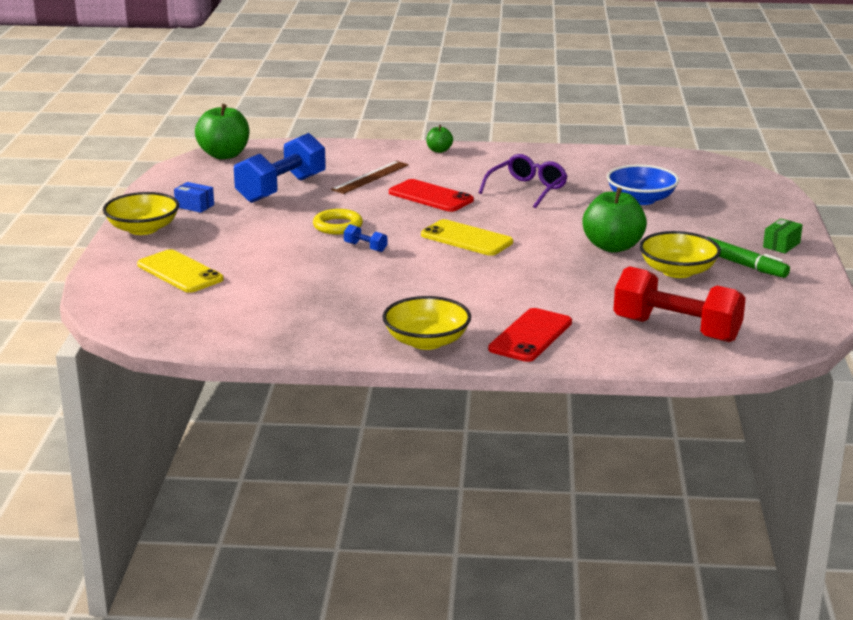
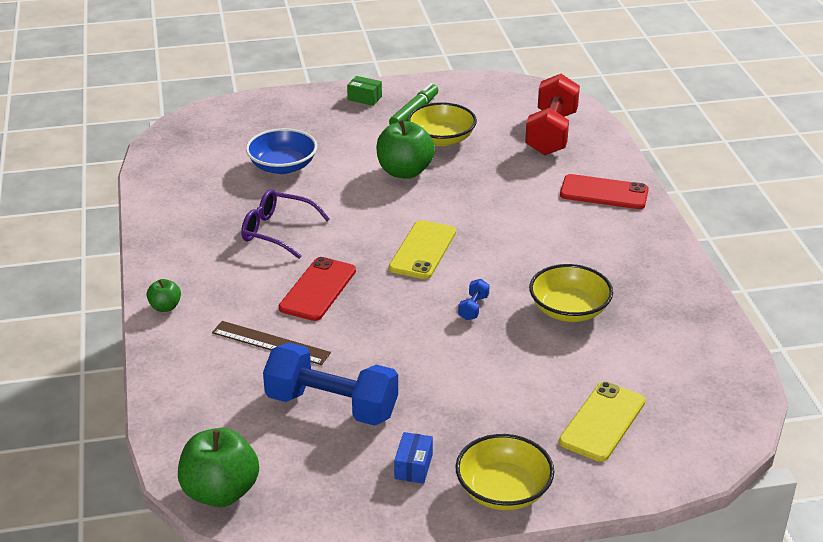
camera: 105 degrees left, 10 degrees up
(337, 226) = (426, 337): yellow ring -> none
(426, 341) = (647, 239): yellow bowl -> yellow bowl (569, 310)

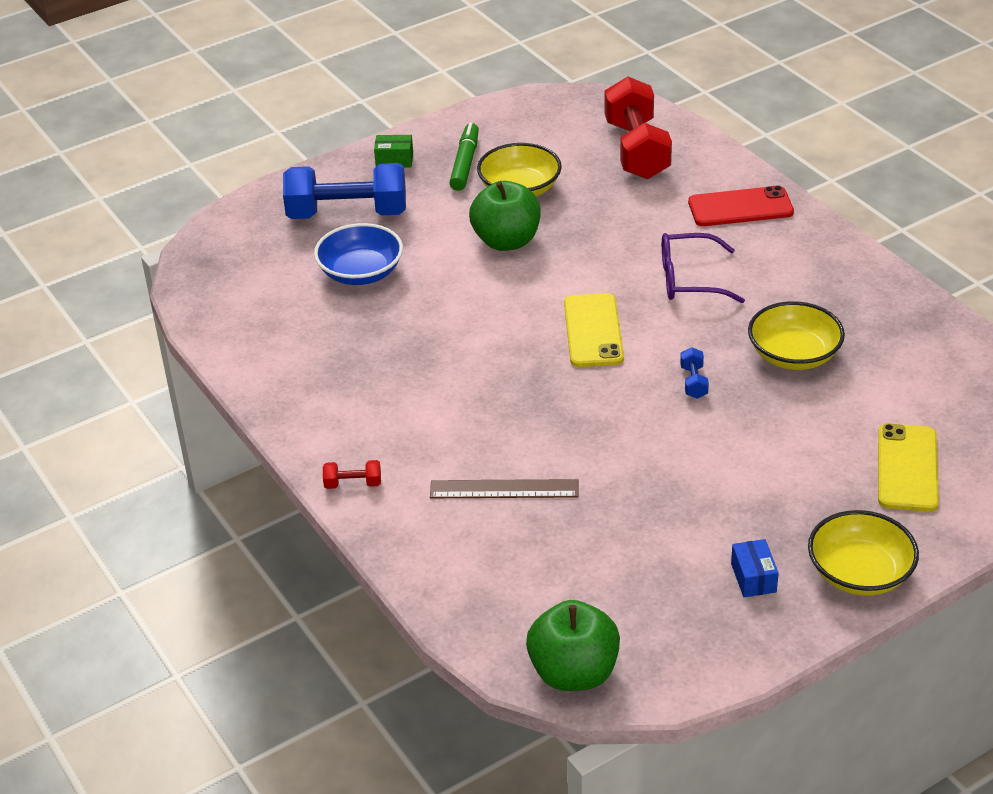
camera: 20 degrees left, 5 degrees up
(165, 307) = (353, 484): green apple -> red dumbbell
(277, 231) = (413, 355): purple glasses -> purple glasses (689, 279)
(318, 289) = (510, 411): red phone -> none
(332, 406) = (622, 539): blue dumbbell -> blue dumbbell (347, 214)

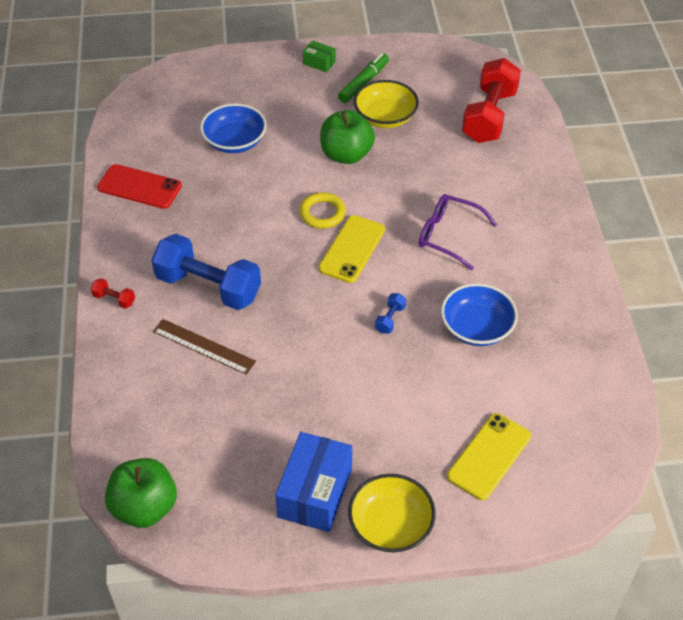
camera: 25 degrees right, 10 degrees up
(347, 214) = (259, 93): blue dumbbell -> blue dumbbell (208, 287)
(528, 308) = (322, 213): none -> yellow ring
(740, 207) = (528, 191): red phone -> red phone (139, 187)
(753, 578) = (315, 493): blue box -> blue box, size x2.04
(794, 355) = (476, 327): yellow bowl -> blue bowl

